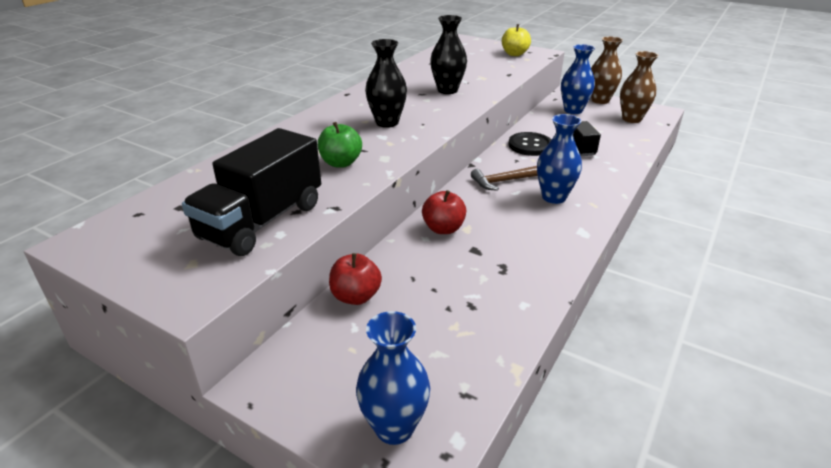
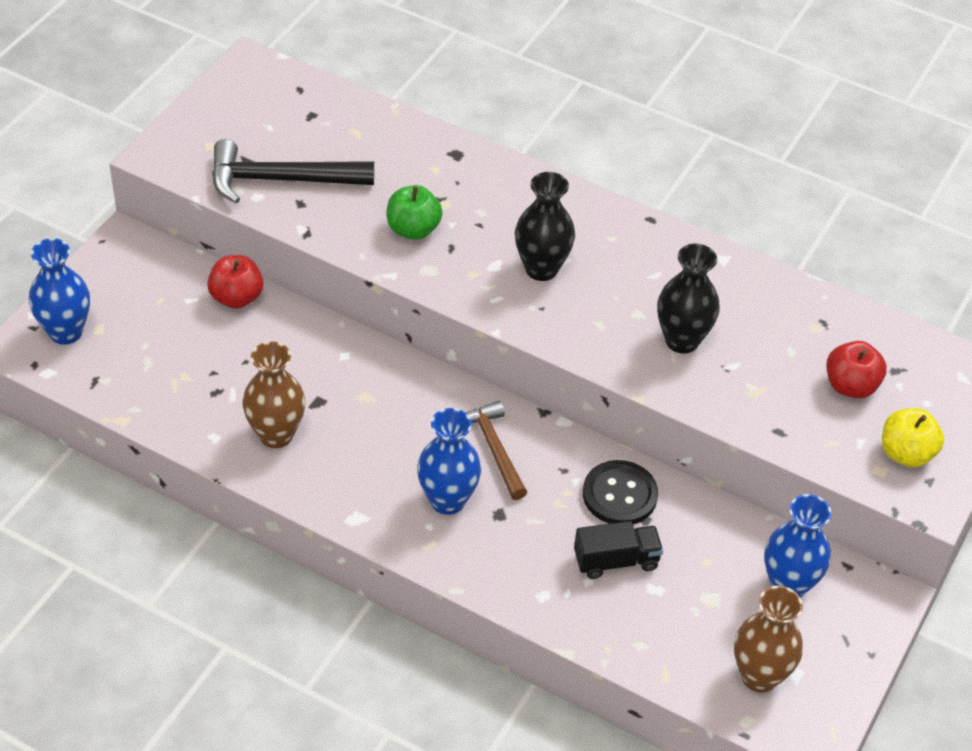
camera: 85 degrees right, 15 degrees up
(262, 221) = (280, 180): black truck -> black hammer
(443, 229) = (365, 373): red apple -> red apple (850, 386)
(600, 100) = (852, 644): brown vase -> brown vase (276, 435)

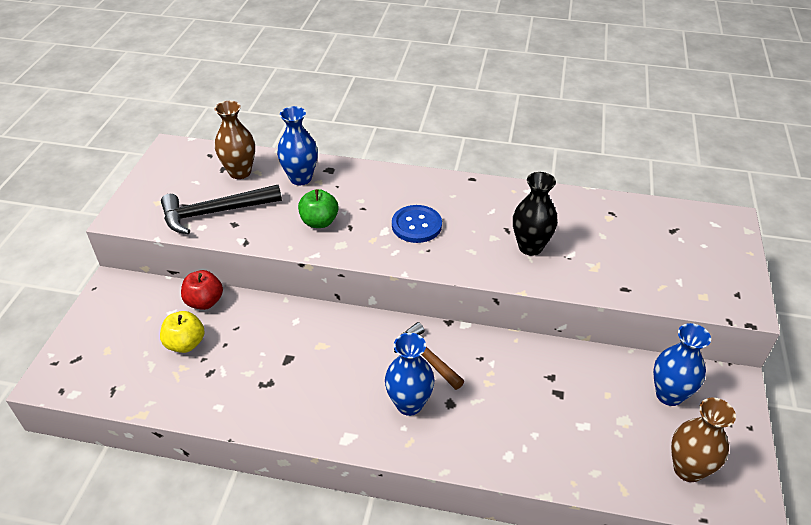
camera: 15 degrees left, 5 degrees down
(65, 332) = (81, 359): blue vase -> blue vase (300, 178)
(276, 435) = (265, 392): brown vase -> brown vase (240, 172)
(541, 269) = (416, 225): black vase -> blue button
(616, 561) = (546, 413): black truck -> none
(619, 495) = (526, 364): black button -> none
(850, 386) = (652, 247): red apple -> none
(906, 453) = (712, 281): yellow apple -> yellow apple (185, 344)

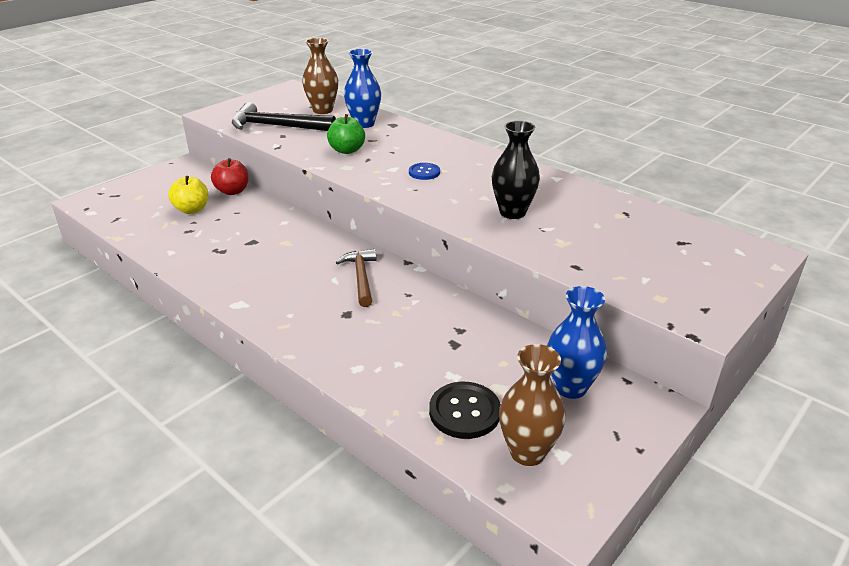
camera: 30 degrees right, 10 degrees down
(409, 404) = (312, 302): blue vase -> none
(416, 225) = (424, 172): blue button -> blue button, size x0.62
(620, 456) = (464, 412): none -> black button

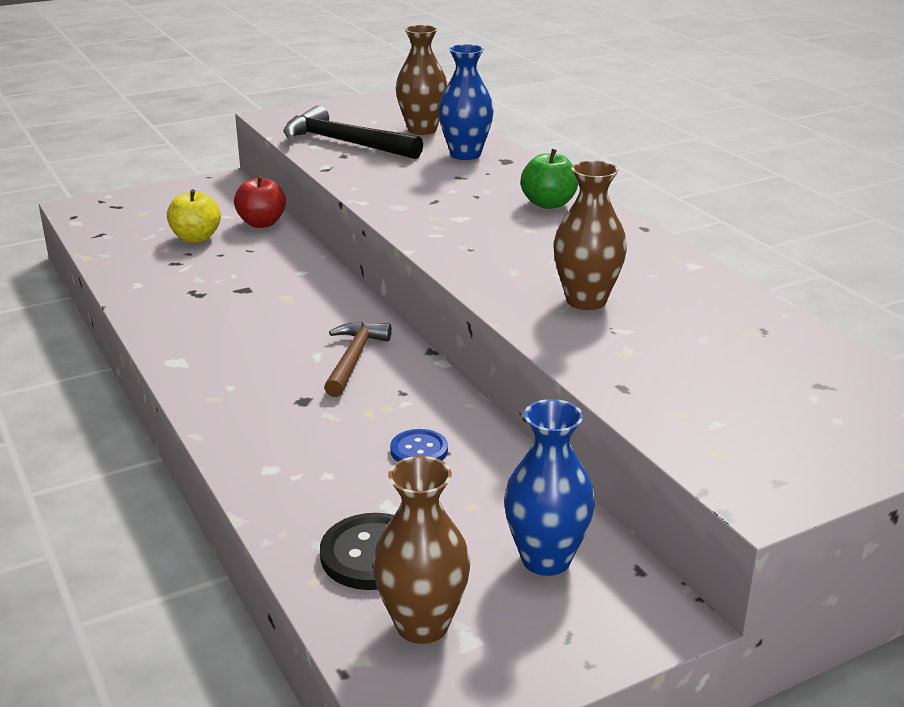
camera: 20 degrees right, 5 degrees down
(347, 150) = (415, 186): green apple -> green apple (548, 204)
(424, 172) = (500, 229): blue button -> blue button (419, 450)
(512, 212) = (586, 301): black vase -> brown vase

